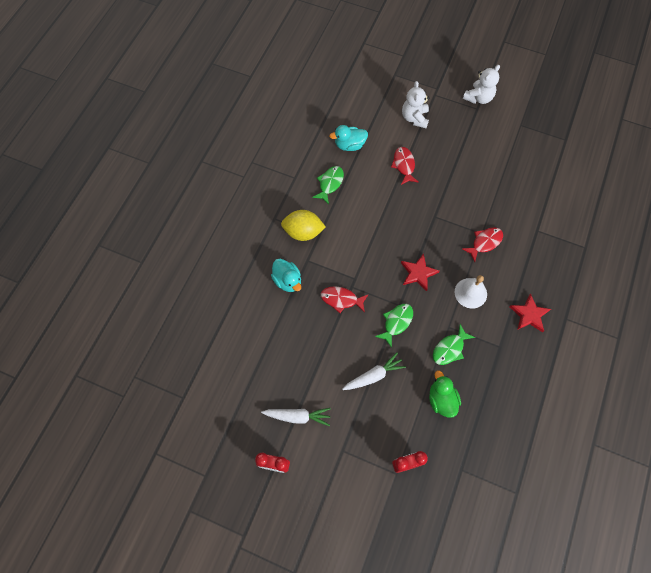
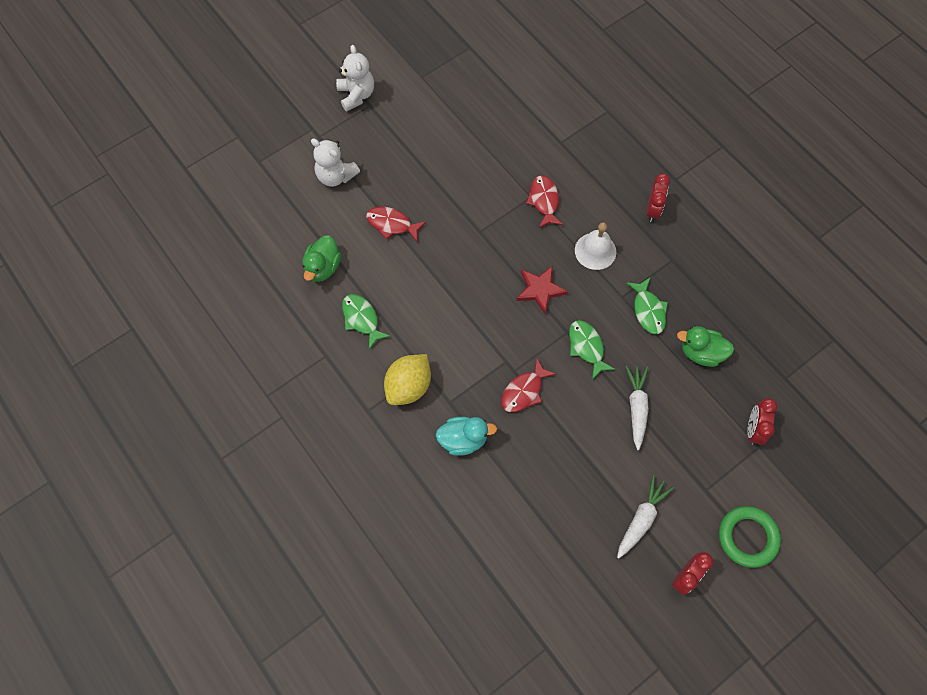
camera: 60 degrees left, 0 degrees up
(325, 495) = (747, 537): none -> green ring
(349, 145) = (323, 267): turquoise duck -> green duck
(529, 314) = (652, 210): red star -> red clock

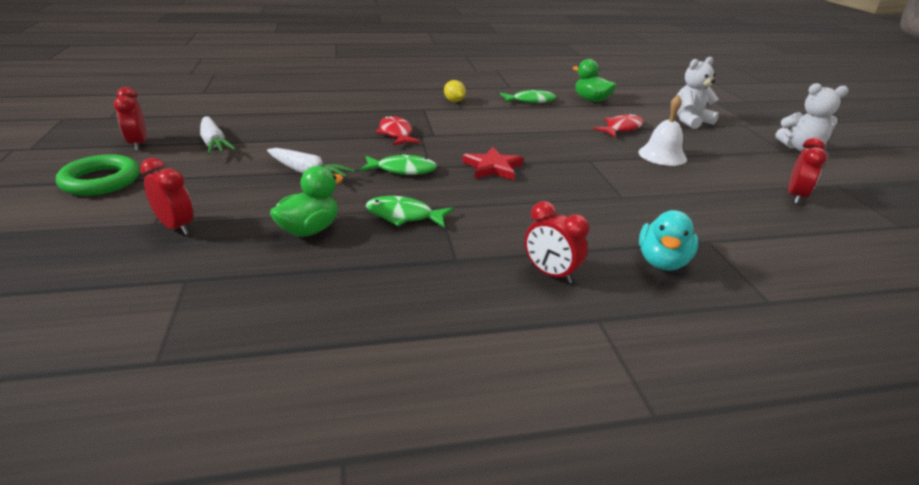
camera: 115 degrees right, 35 degrees down
(409, 386) = (454, 101): yellow lemon -> yellow lemon, size x0.55
(460, 99) = (795, 196): none -> red clock
(463, 440) = (386, 106): turquoise duck -> turquoise duck (662, 262)
(544, 201) = (611, 202): red fish -> none
(595, 251) = (516, 210): white bell -> white bell (662, 155)

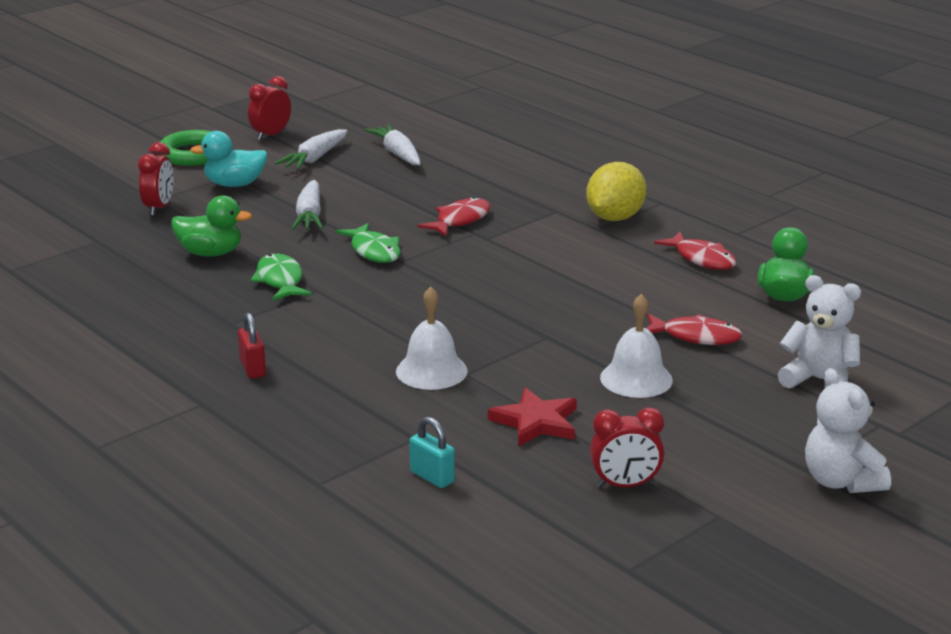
camera: 60 degrees right, 5 degrees down
(262, 119) = (397, 153): none -> white carrot
(454, 101) = (614, 218): yellow lemon -> yellow lemon, size x1.82
(493, 167) = (443, 290): red star -> red star (536, 422)
(530, 101) = (702, 259): green fish -> red fish
(550, 274) = (253, 368): red clock -> red padlock
(610, 206) = (431, 371): none -> white bell
(662, 262) = (337, 418): turquoise duck -> turquoise duck (234, 184)
(770, 252) = (432, 477): none -> turquoise padlock

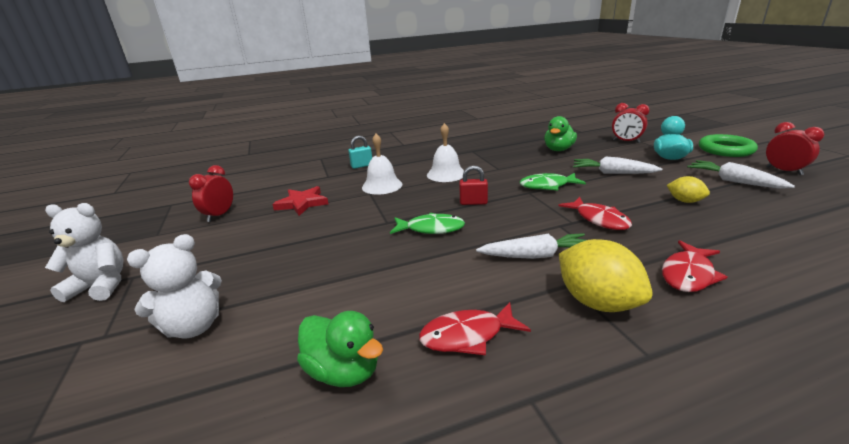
camera: 115 degrees right, 0 degrees up
(253, 368) = (424, 153): red padlock -> red padlock (473, 202)
(280, 280) = (515, 161): green fish -> green fish (431, 229)
(386, 182) = (685, 201): none -> yellow lemon
(397, 153) = (764, 212): white carrot -> white carrot (536, 256)
(432, 477) = (294, 176): turquoise padlock -> turquoise padlock (362, 166)
(636, 378) = (304, 241): white bell -> white bell (446, 174)
(696, 337) = (326, 282): red fish -> red fish (688, 274)

